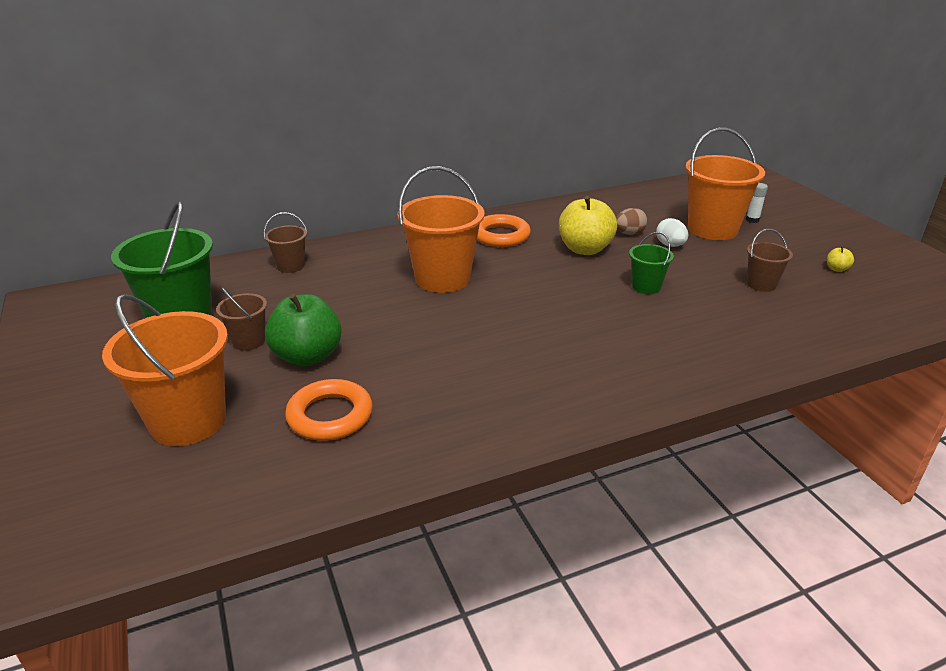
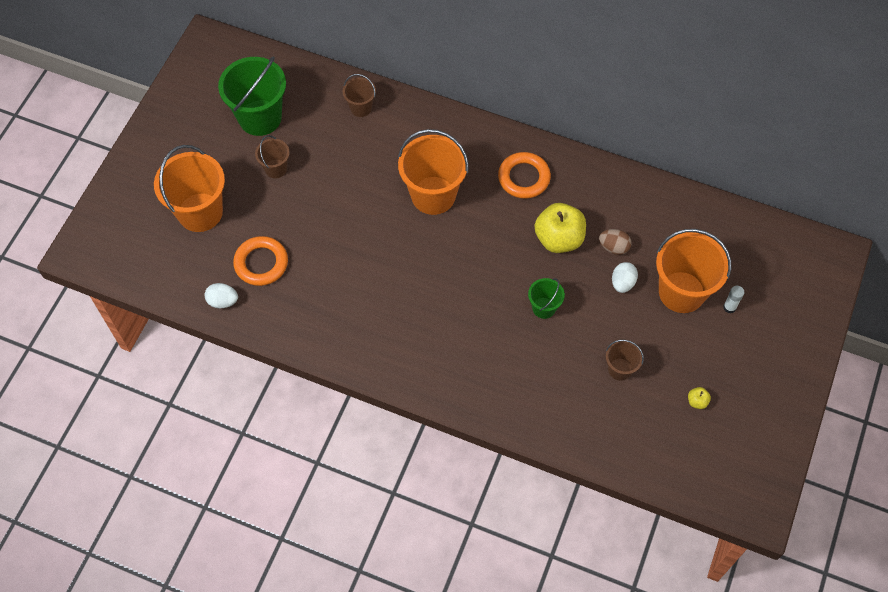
camera: 45 degrees right, 30 degrees up
(307, 356) = (292, 207): green apple -> none
(323, 477) = (223, 301): none -> white egg

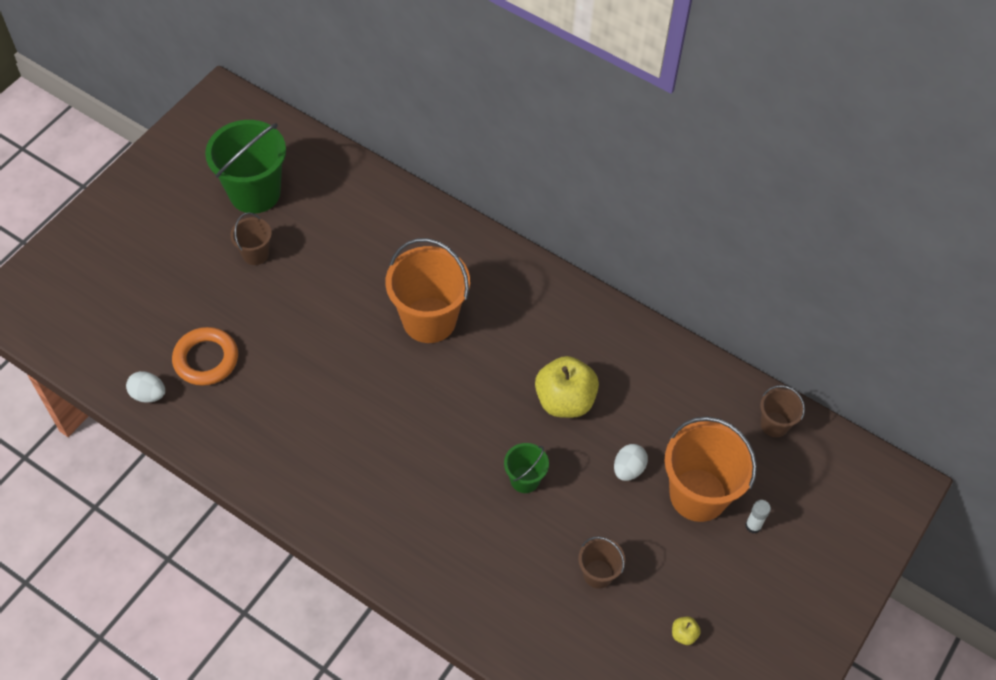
camera: 10 degrees right, 5 degrees down
(200, 212) = (154, 287): orange bucket -> none
(361, 108) = (373, 203): brown bucket -> brown bucket (774, 424)
(524, 178) = (542, 320): orange ring -> none
(613, 247) = (628, 424): brown egg -> none

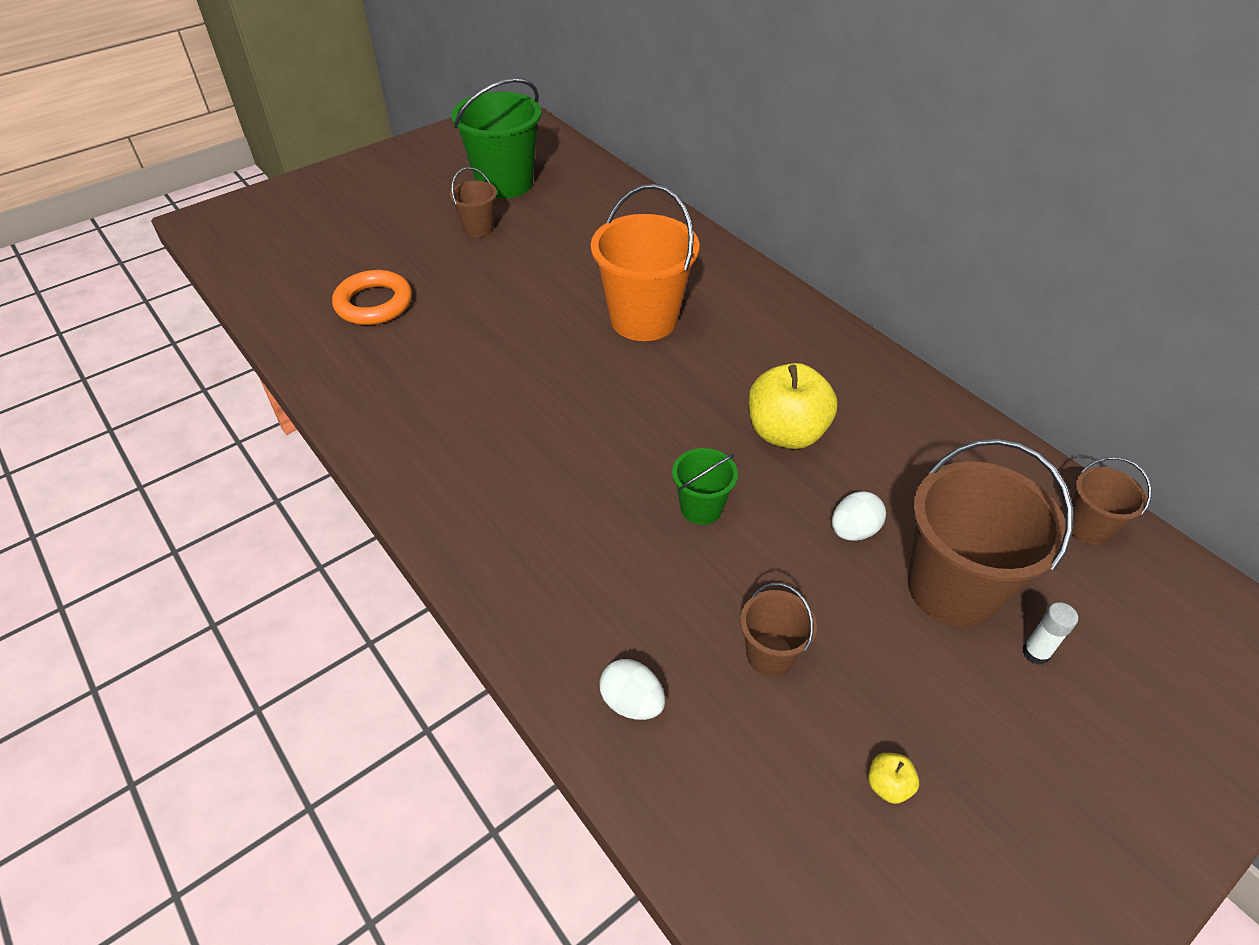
camera: 20 degrees right, 10 degrees down
(148, 394) = (293, 321): white egg -> white egg (632, 702)
(698, 495) = (952, 588): orange bucket -> brown bucket

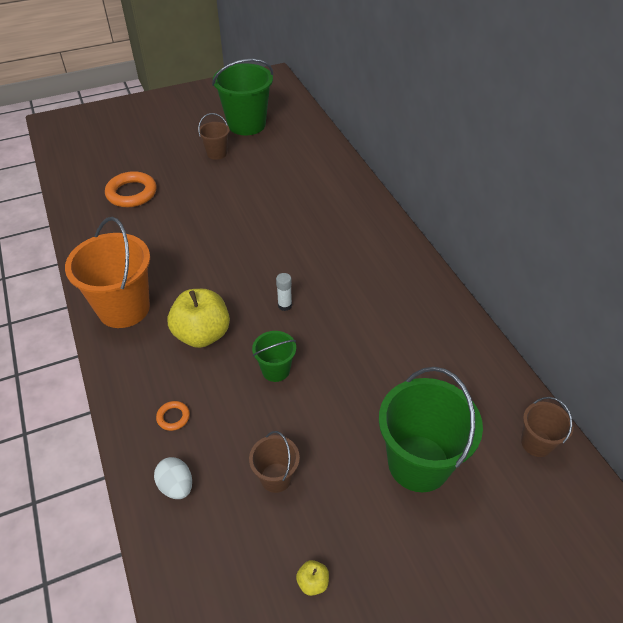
camera: 15 degrees right, 0 degrees up
(582, 606) = (173, 417): none -> orange ring
(643, 319) = (295, 234): orange bucket -> orange bucket (124, 308)
(786, 433) = (354, 331): yellow apple -> yellow apple (202, 334)
(853, 531) = (369, 408): white egg -> none
(952, 588) = (418, 463): brown bucket -> green bucket
(1035, 653) = (455, 521): white glue stick -> white glue stick (285, 305)

